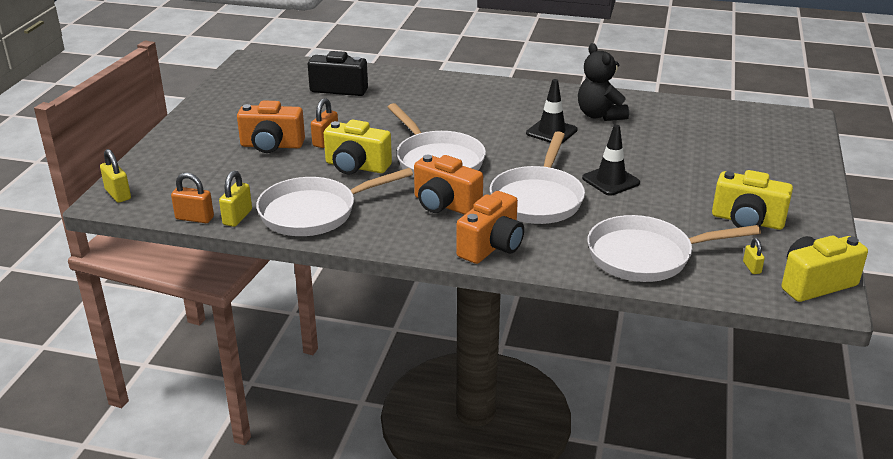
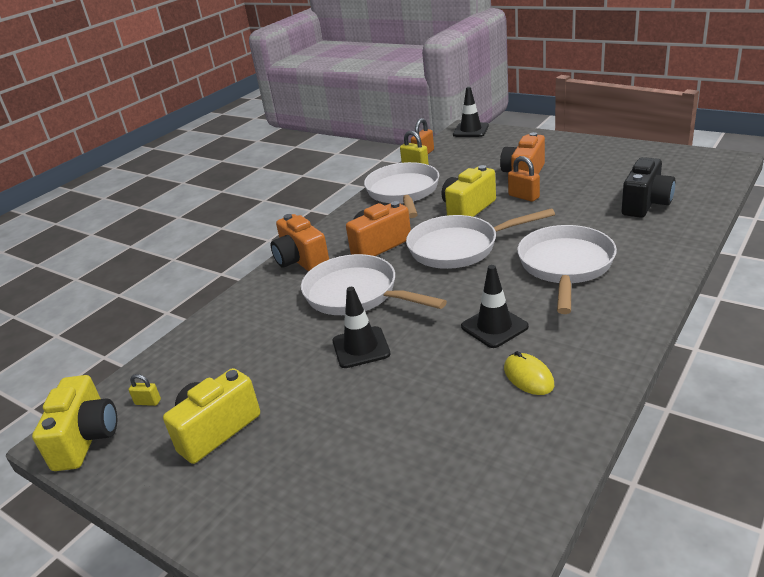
camera: 115 degrees right, 0 degrees up
(118, 194) = (470, 130): yellow padlock -> black traffic cone
(600, 115) = (528, 377): black teddy bear -> yellow mouse
(646, 256) = (222, 338): white pan -> white pan (565, 266)

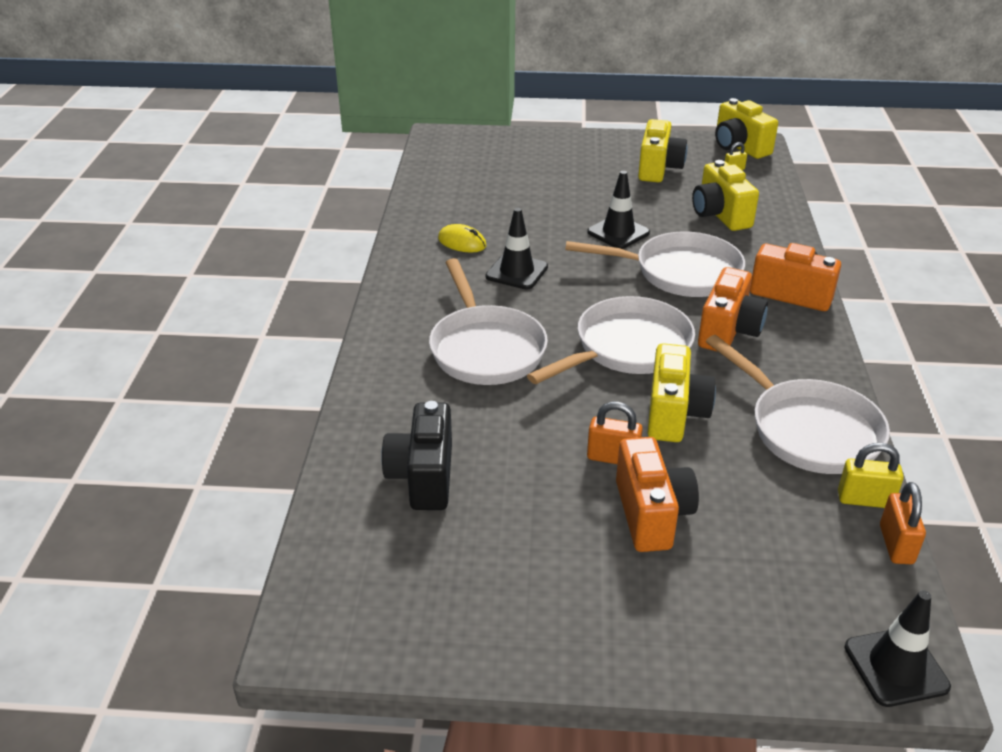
camera: 145 degrees right, 5 degrees up
(248, 343) = (720, 215): none -> yellow camera

